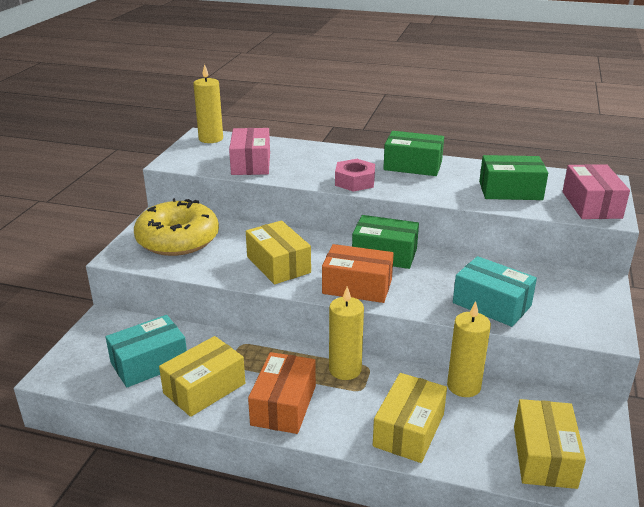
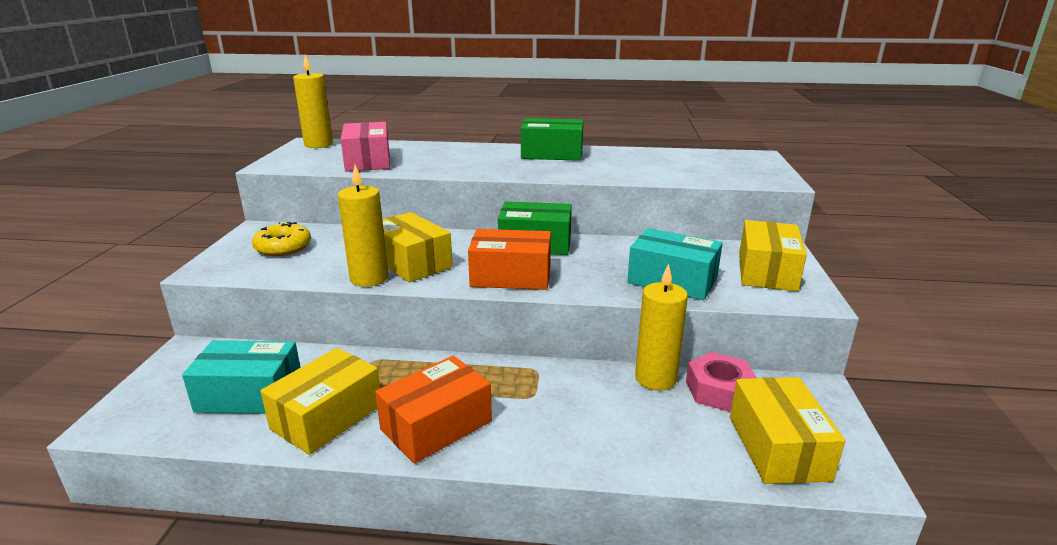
camera: 10 degrees left, 5 degrees down
(149, 363) = (250, 394): turquoise box -> turquoise box turned 45 degrees clockwise
(178, 239) = (283, 247): yellow donut -> yellow donut, size x0.54
(284, 405) = (436, 425): orange box -> orange box turned 45 degrees clockwise
(345, 369) = (508, 375): yellow candle -> yellow candle (369, 278)
(355, 181) = (491, 169): pink nut -> pink nut (719, 390)
(408, 430) = (603, 436): yellow box -> yellow box (766, 271)
(510, 191) = (664, 167): green box -> none
(591, 205) = (754, 173): pink box -> none

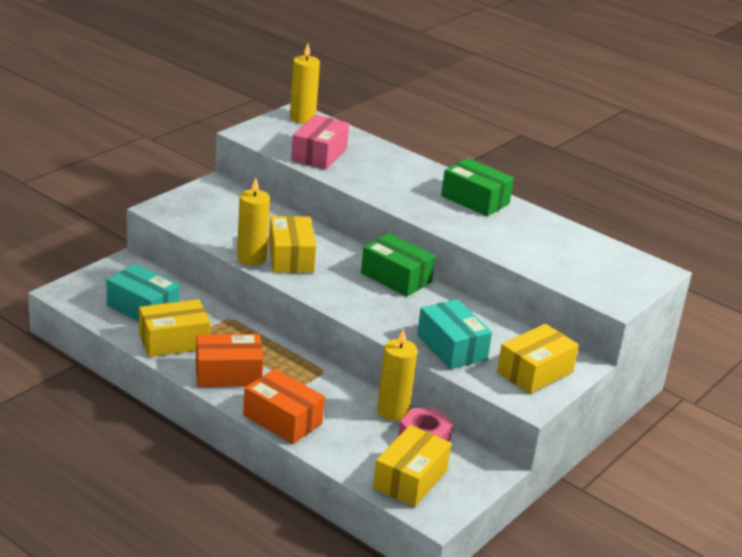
camera: 30 degrees right, 5 degrees up
(283, 247) = (219, 209): yellow donut -> none
(511, 276) = (344, 296): orange box -> orange box (282, 419)

